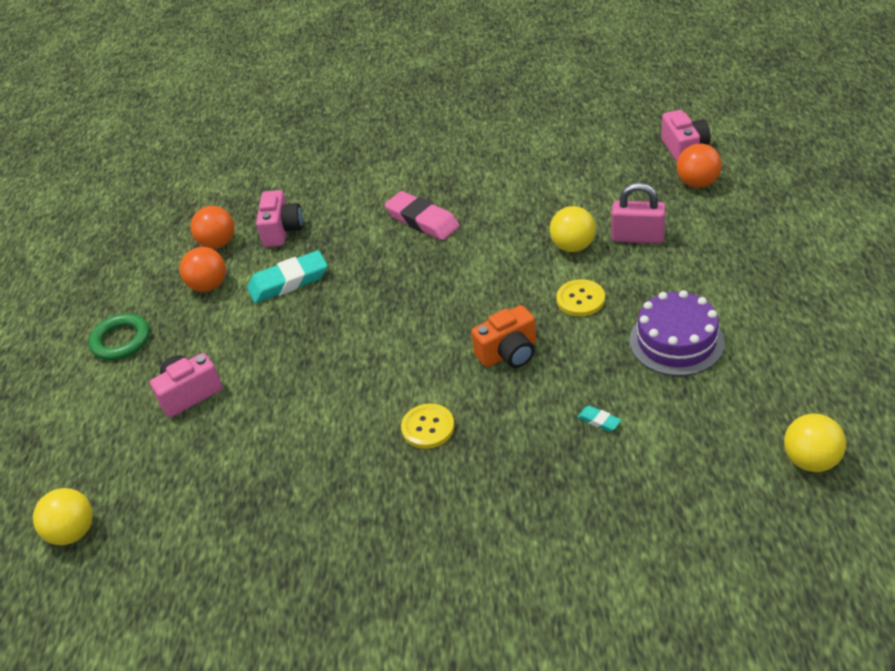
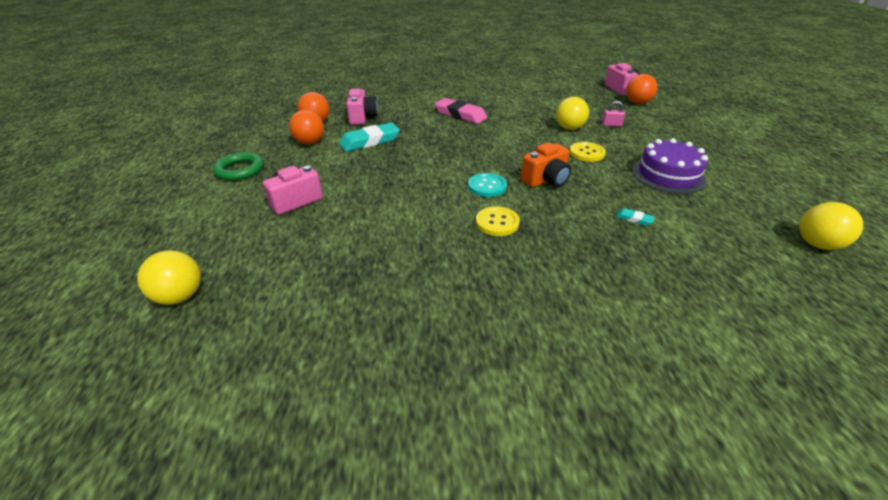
camera: 10 degrees left, 5 degrees down
(429, 366) = (487, 186): none -> turquoise button
(637, 237) = (611, 125): pink padlock -> pink padlock, size x0.54

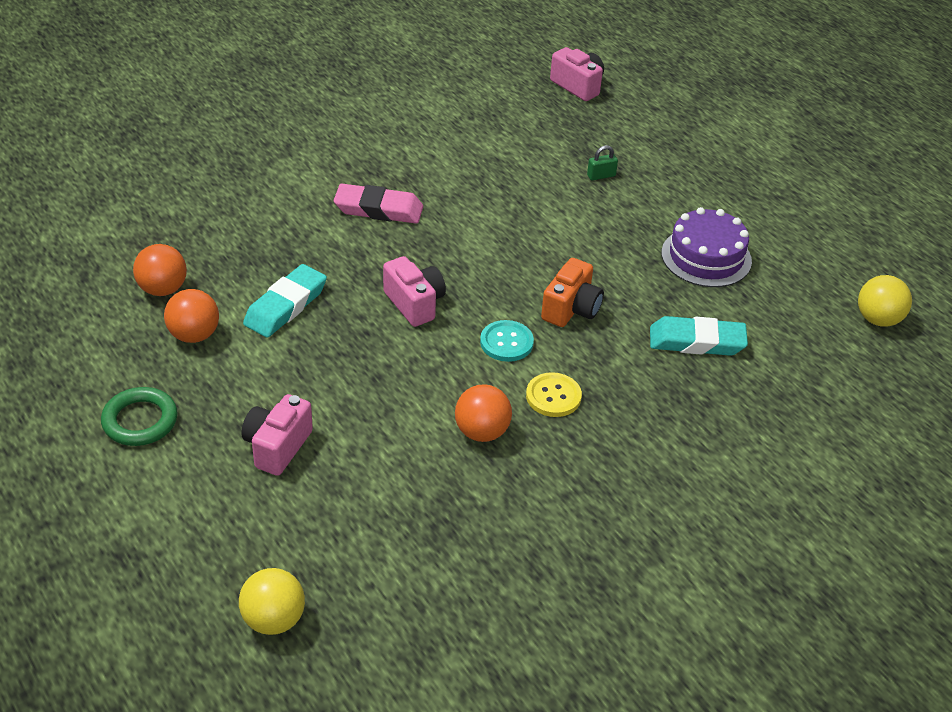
camera: 30 degrees left, 5 degrees up
(362, 117) = (228, 257): pink camera -> pink camera (415, 303)
(569, 128) = (549, 198): yellow ball -> none
(587, 153) = (596, 244): yellow button -> none
(611, 125) = (601, 176): pink padlock -> green padlock
(634, 219) = (696, 341): turquoise eraser -> turquoise eraser, size x2.26
(637, 103) = (614, 115): orange ball -> orange ball (482, 432)

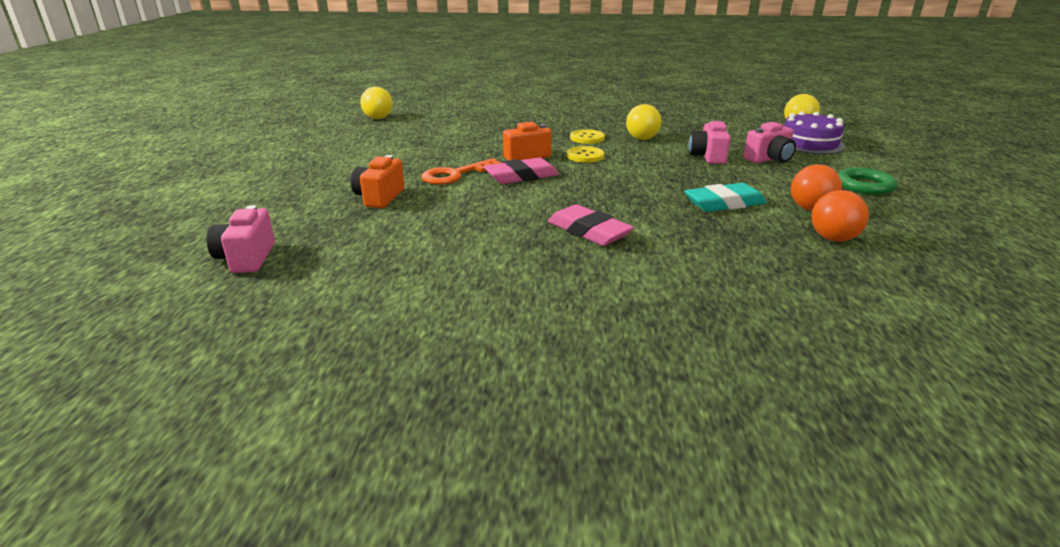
camera: 140 degrees left, 15 degrees down
(415, 303) = (623, 181): pink camera -> pink camera (708, 157)
(482, 432) = (642, 139): orange ball -> yellow ball
(506, 342) = (585, 156): turquoise button -> yellow button
(524, 265) = (521, 176): none -> pink eraser
(590, 238) = (455, 175): none -> orange key
(601, 176) = (379, 197): green padlock -> orange camera
(696, 341) = (479, 133): turquoise eraser -> none
(706, 257) = (406, 151): purple cake -> purple cake (809, 143)

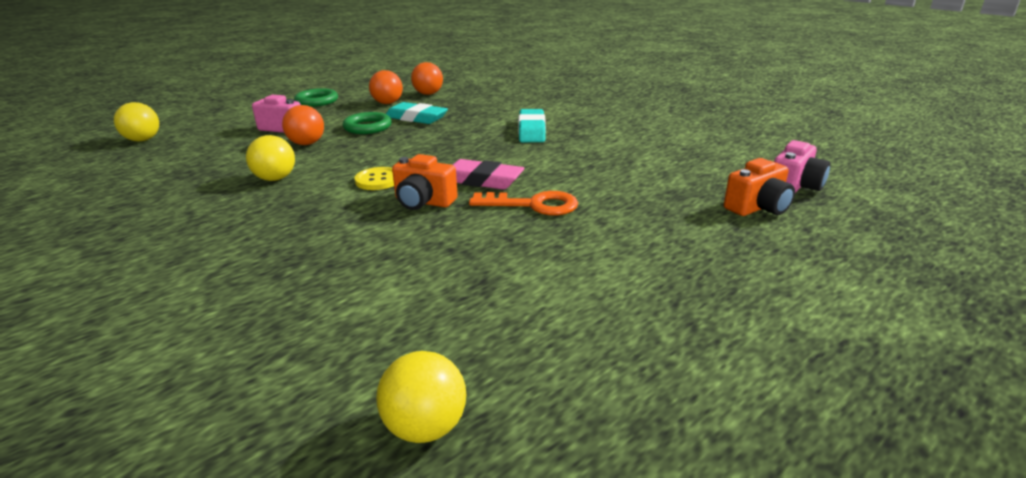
camera: 135 degrees left, 0 degrees up
(379, 197) = (641, 205): orange camera -> orange camera (757, 207)
(587, 138) = (308, 201): yellow button -> none
(589, 231) = (531, 130): pink eraser -> turquoise eraser
(708, 157) = (307, 144): pink camera -> orange ball
(723, 181) = (367, 127): none -> green ring
(809, 143) = (212, 127): purple cake -> none

